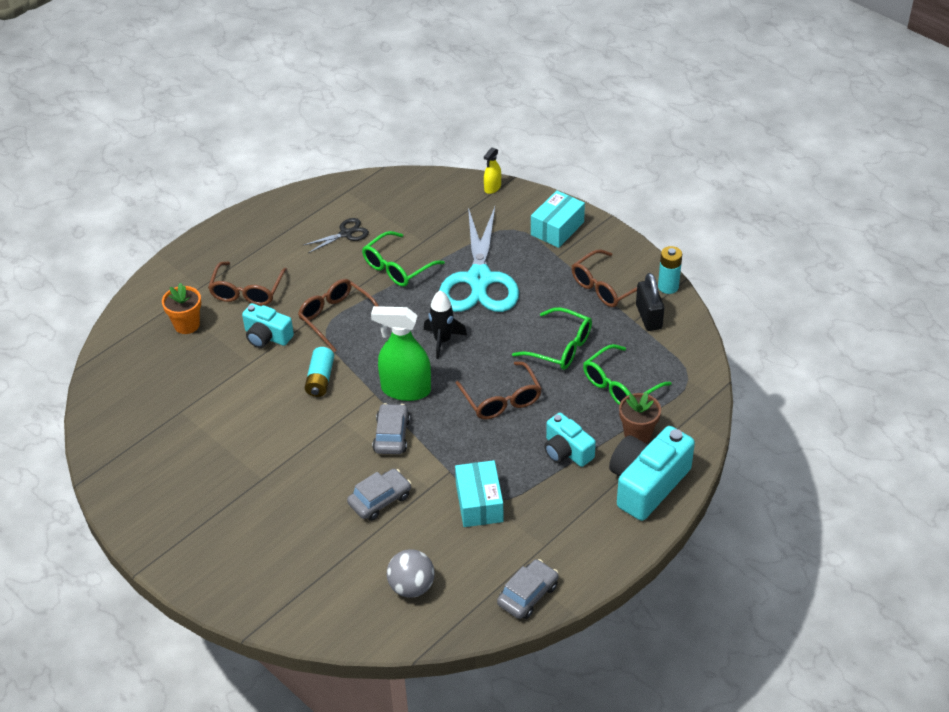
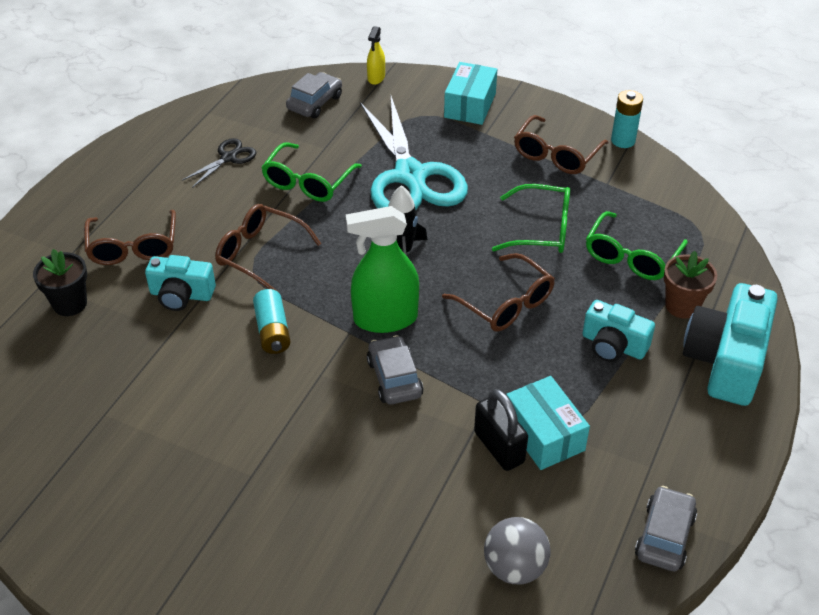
camera: 20 degrees left, 0 degrees up
(187, 325) = (70, 304): orange flower pot -> black flower pot
(380, 500) = (418, 463): grey car -> grey car (315, 102)
(648, 317) = (620, 176): black padlock -> black padlock (499, 447)

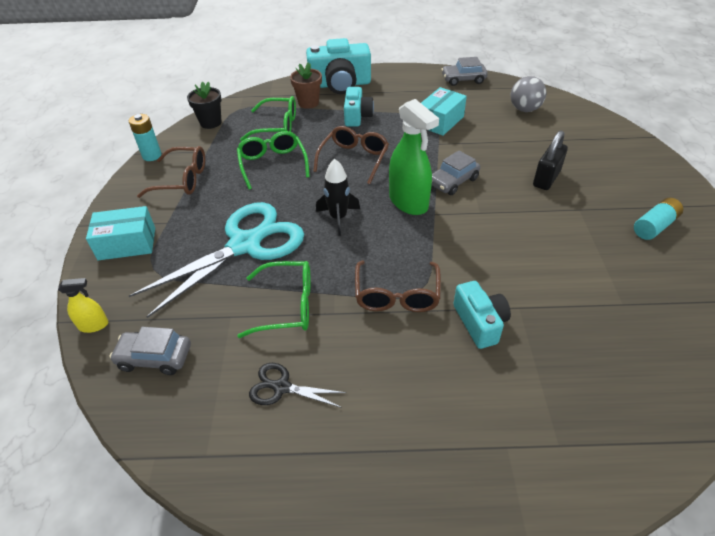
camera: 115 degrees left, 0 degrees up
(70, 304) = (559, 401): black flower pot -> black flower pot (210, 122)
(133, 247) = (457, 394): brown glasses -> none
(272, 331) = (466, 251): turquoise battery -> turquoise battery (654, 226)
(499, 447) = (463, 132): black padlock -> black padlock (546, 179)

